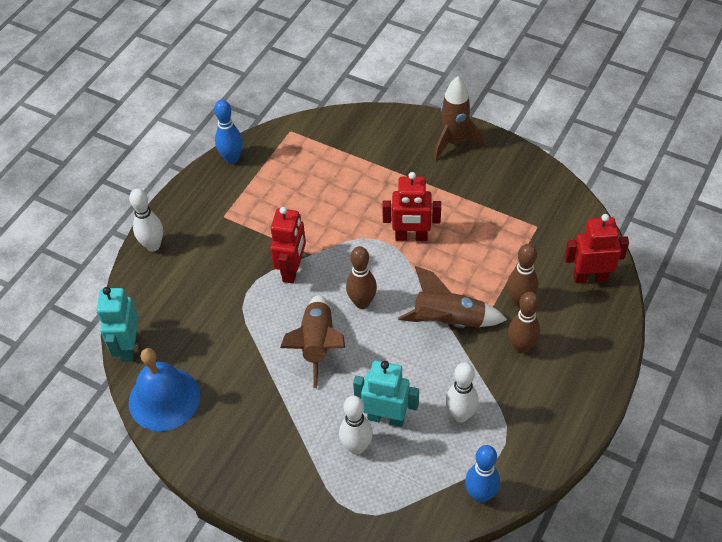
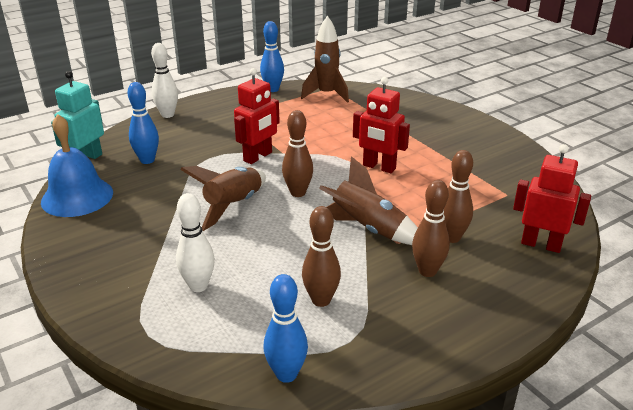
camera: 25 degrees right, 20 degrees down
(189, 321) = (147, 160): none -> blue bowling pin
(386, 418) = (246, 275): turquoise robot -> none
(454, 142) = (464, 125): brown rocket -> brown rocket (326, 94)
(460, 415) = (321, 300): white bowling pin -> brown bowling pin

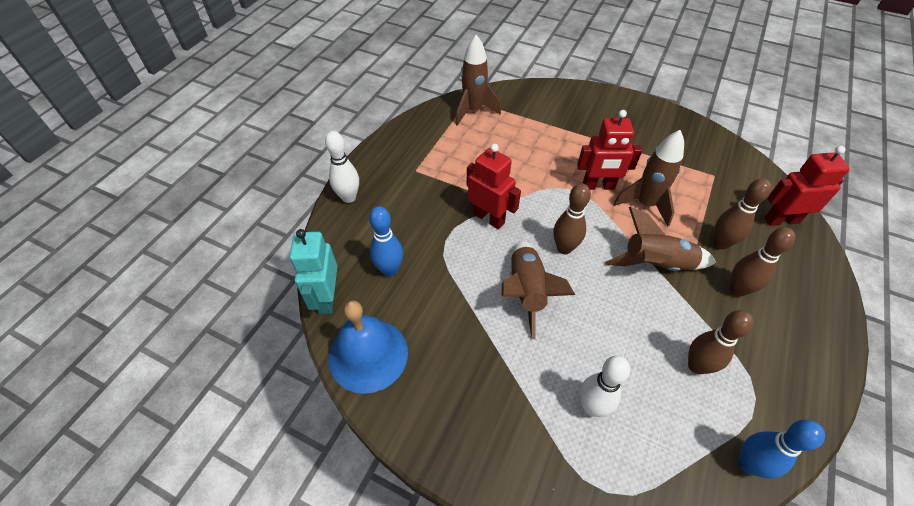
camera: 30 degrees left, 20 degrees up
(258, 157) = (489, 218): red robot -> red robot turned 60 degrees counterclockwise
(272, 89) = (418, 122): blue bowling pin -> none
(408, 191) = (645, 204): none -> brown rocket

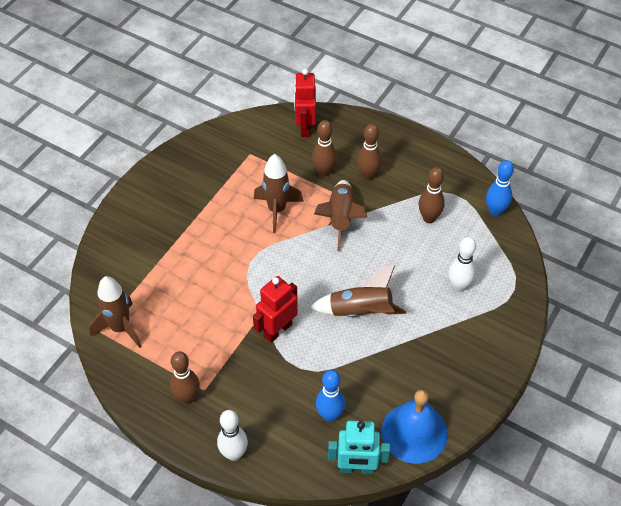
camera: 85 degrees left, 0 degrees up
(564, 248) = (318, 277): brown bowling pin -> brown bowling pin (187, 397)
(598, 186) = (250, 239): red robot -> none

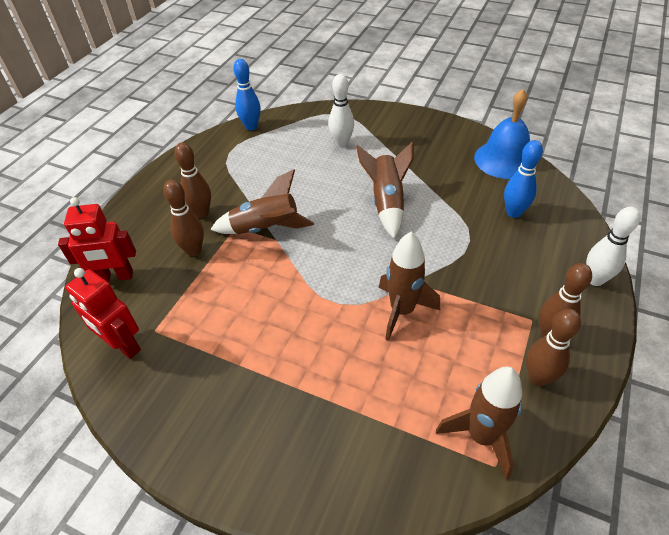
camera: 95 degrees left, 5 degrees down
(277, 210) = (254, 287): brown rocket -> brown rocket (402, 311)
(277, 330) = (429, 264): red robot -> red robot (123, 345)
(357, 468) = (558, 190): turquoise robot -> none
(429, 218) = (261, 165): brown bowling pin -> brown bowling pin (538, 378)

